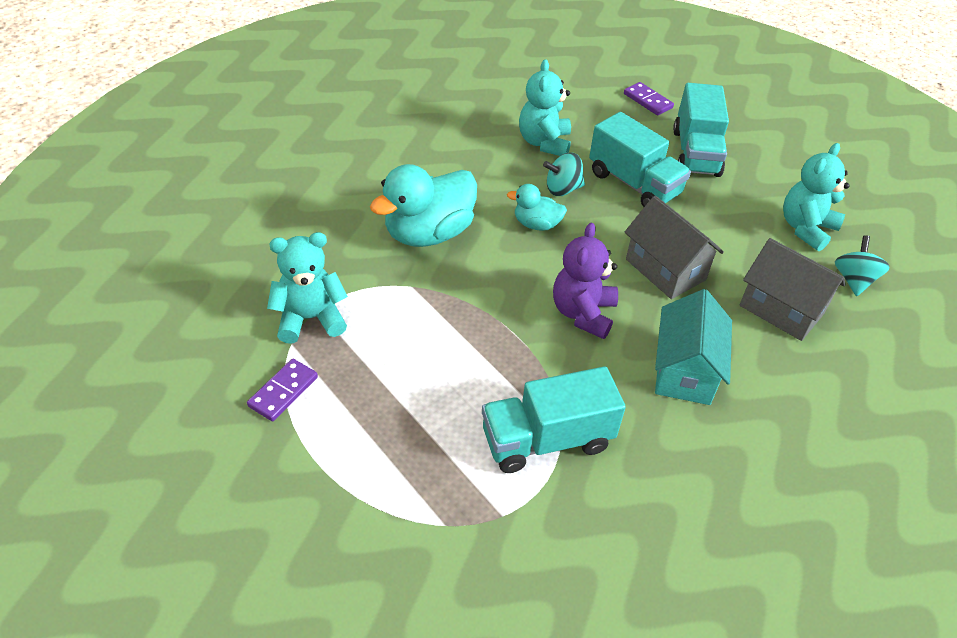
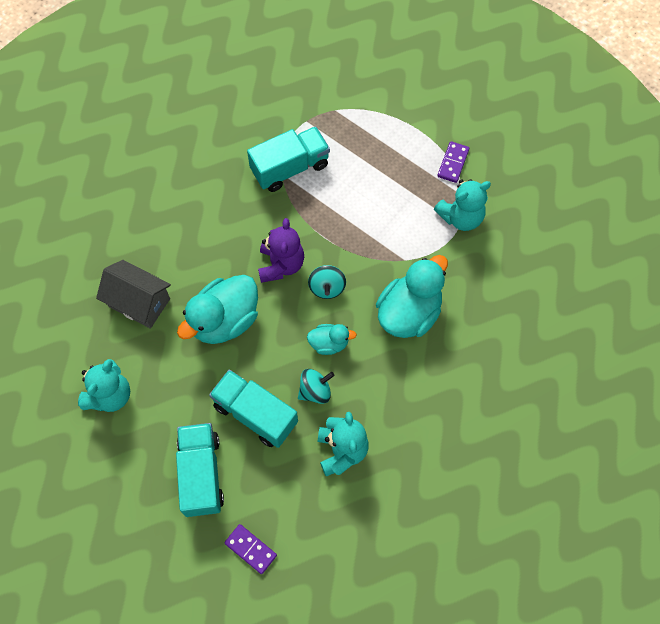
camera: 170 degrees right, 20 degrees up
(665, 269) = (224, 320): grey house -> turquoise duck
(684, 371) = (209, 234): turquoise house -> none
(853, 280) = (80, 345): turquoise spinning top -> turquoise spinning top (327, 288)

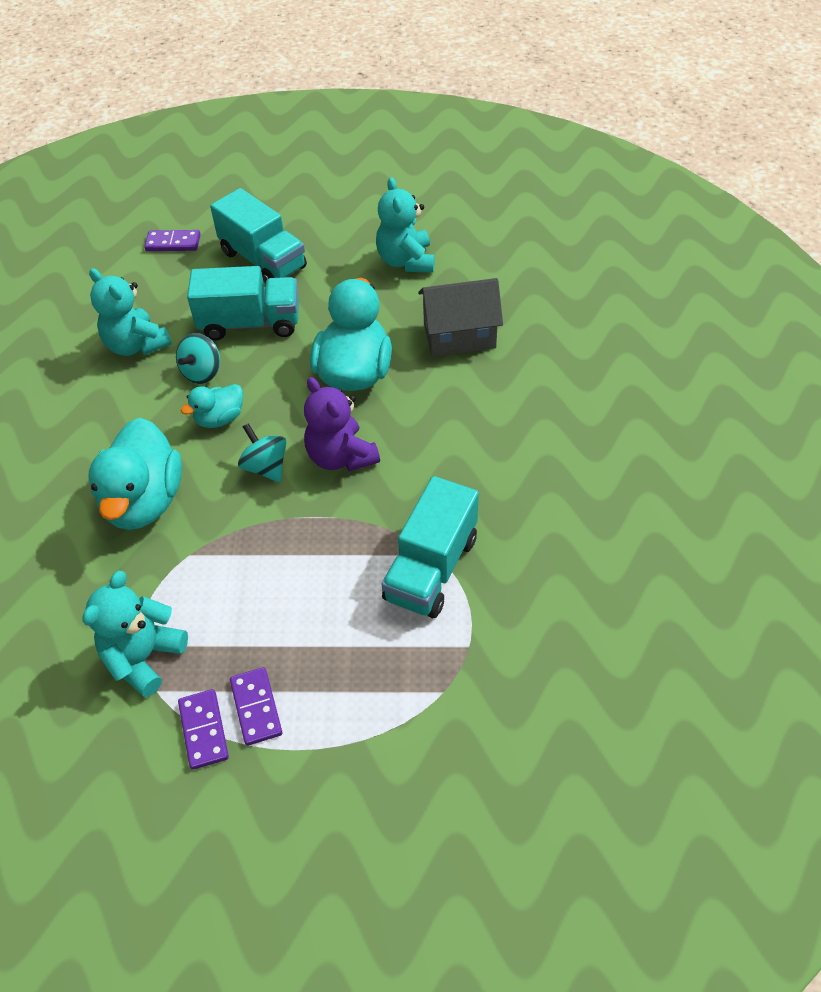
camera: 145 degrees right, 15 degrees down
(422, 157) = (256, 707): none -> purple domino

